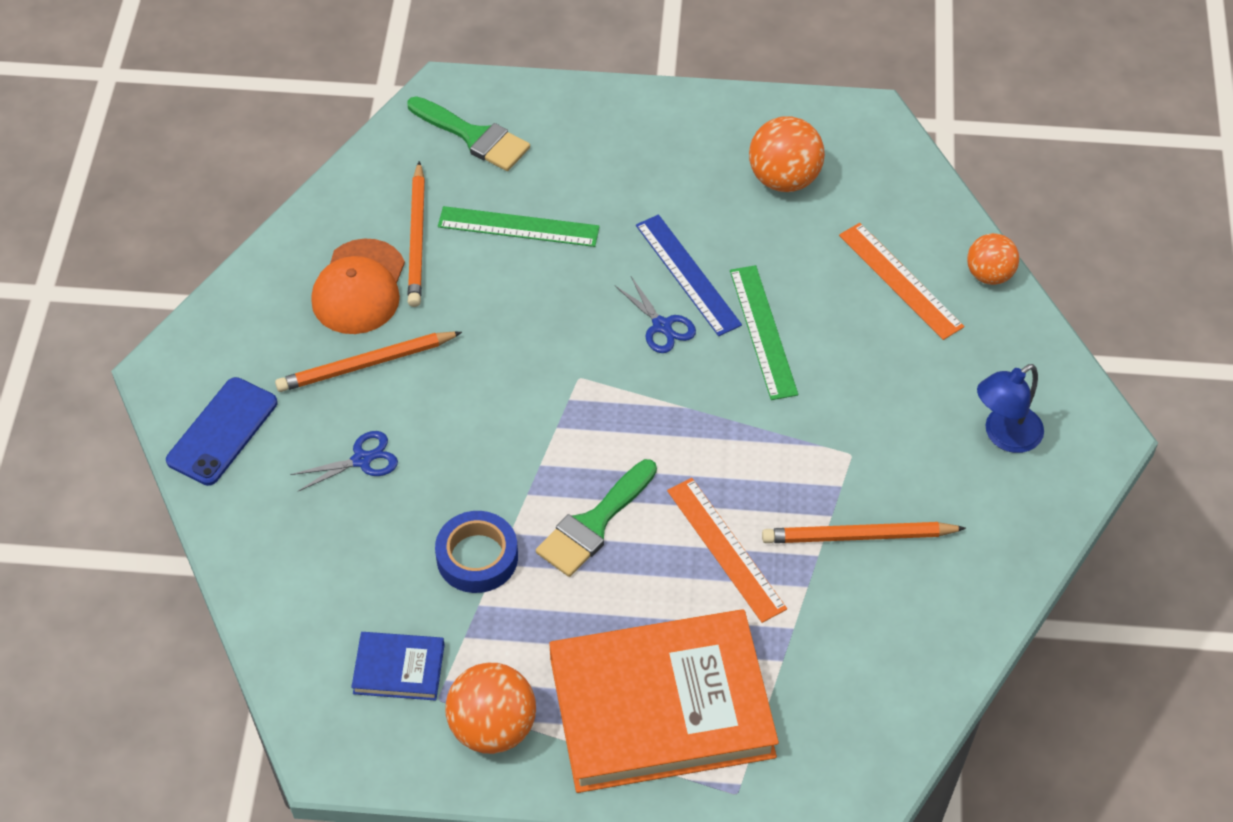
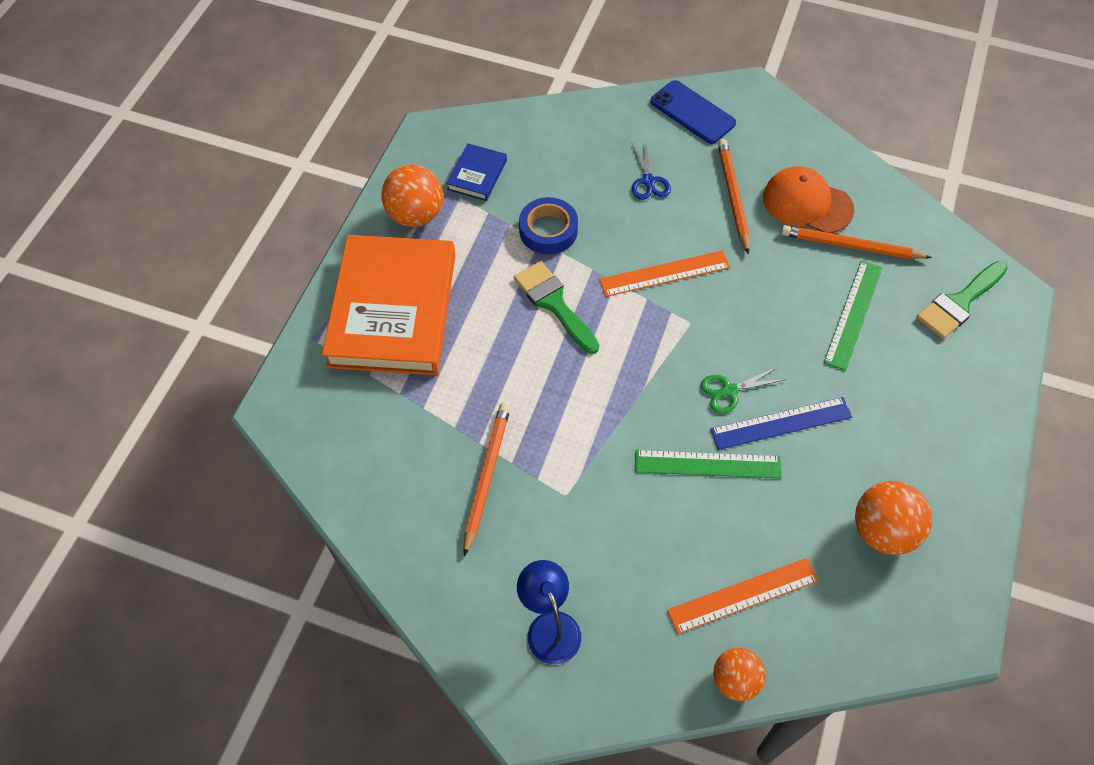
camera: 105 degrees right, 5 degrees up
(662, 326) = (729, 391): blue scissors -> green scissors
(726, 549) = (505, 381): orange ruler -> orange ruler (664, 273)

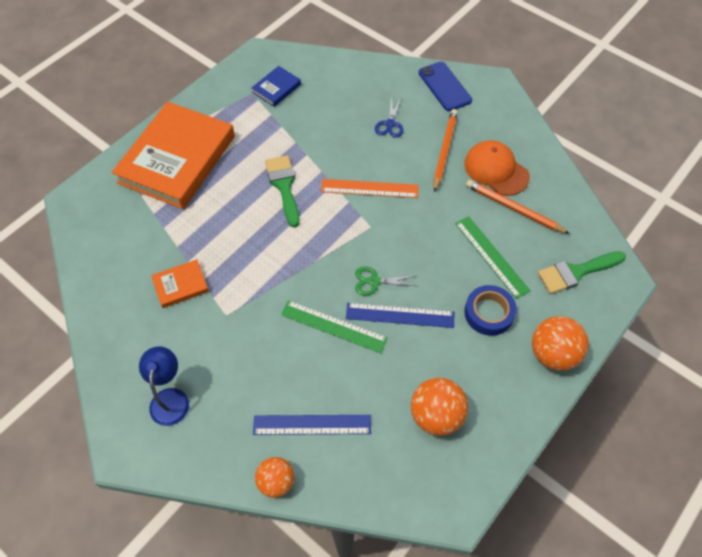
camera: 20 degrees right, 0 degrees up
(415, 215) = (223, 103): orange ball -> orange ball (553, 354)
(487, 476) = (181, 285): orange pencil -> orange book
(548, 230) = (305, 137): blue tape -> blue tape (489, 313)
(743, 595) = (312, 424): orange ruler -> blue ruler
(853, 314) = (491, 256): green ruler -> green ruler turned 75 degrees counterclockwise

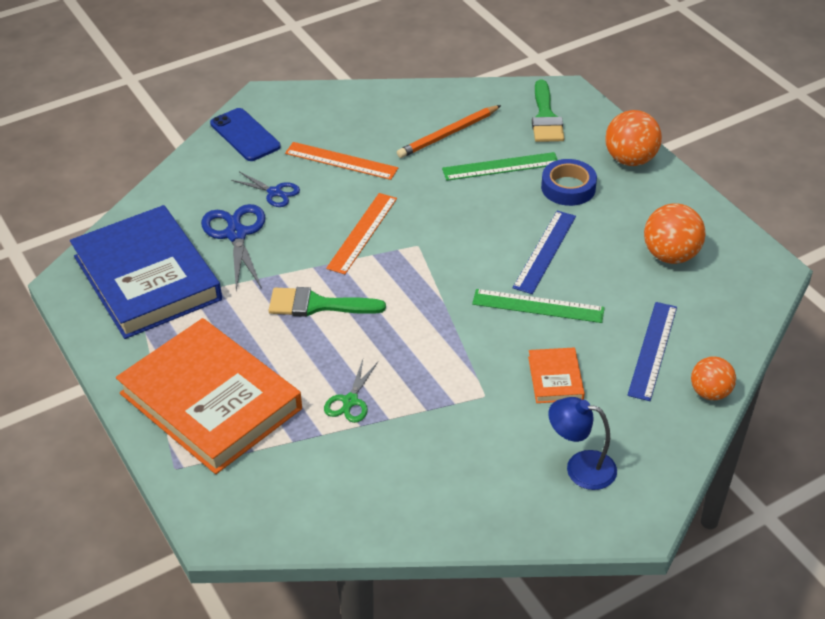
camera: 70 degrees left, 15 degrees down
(181, 285) = (423, 431): orange book -> orange book (555, 378)
(276, 88) = (147, 278): blue book -> blue book, size x2.37
(333, 326) = (538, 306): green ruler -> green ruler turned 60 degrees clockwise
(336, 118) = (236, 234): none -> blue scissors
(374, 281) = (493, 260): green scissors -> green scissors (350, 401)
(444, 86) = (245, 135): blue phone -> blue phone turned 60 degrees clockwise
(444, 150) = (341, 161): orange pencil -> orange ruler
(496, 170) = (390, 131): orange cap -> none

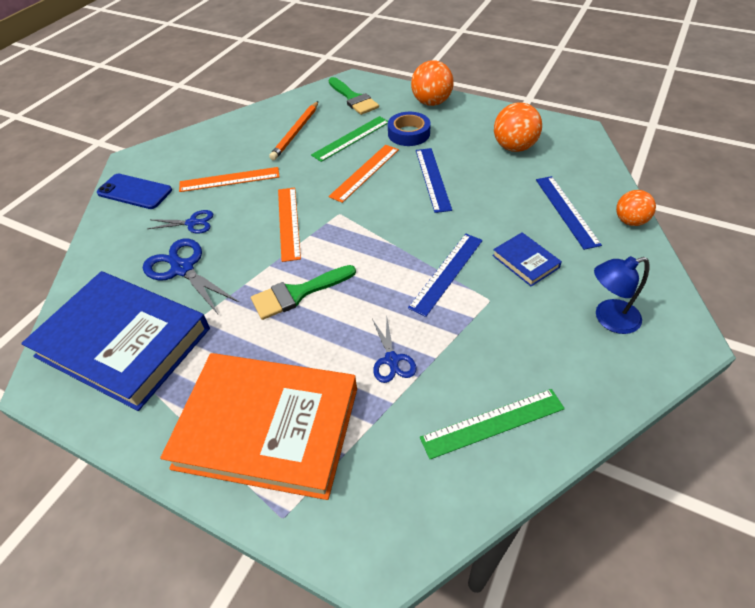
camera: 30 degrees left, 5 degrees up
(350, 401) = (391, 360): green scissors -> blue scissors
(468, 352) = (447, 273): none -> blue ruler
(481, 212) = (365, 172): none -> orange ruler
(538, 306) = (463, 217): green ruler -> green ruler (492, 423)
(555, 378) = (525, 261): orange book -> blue book

